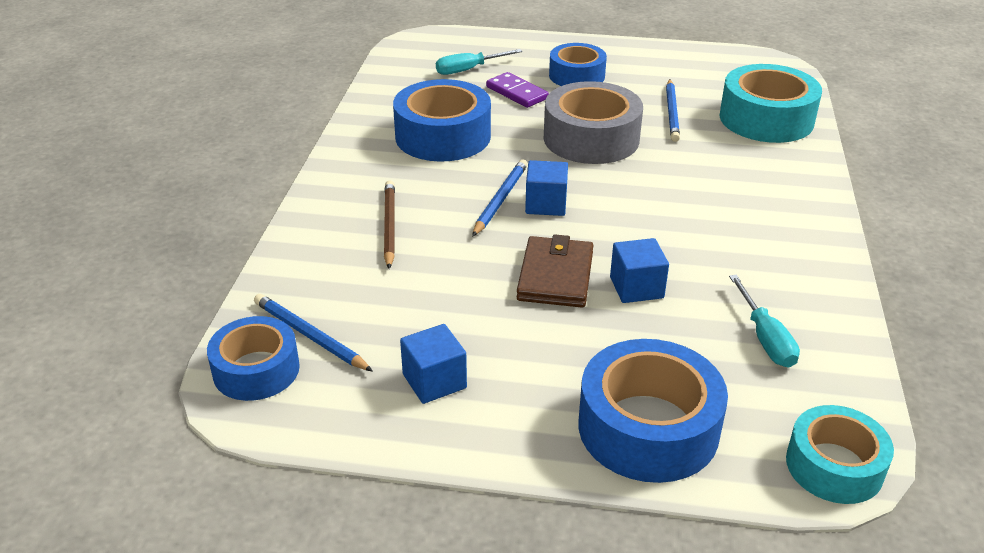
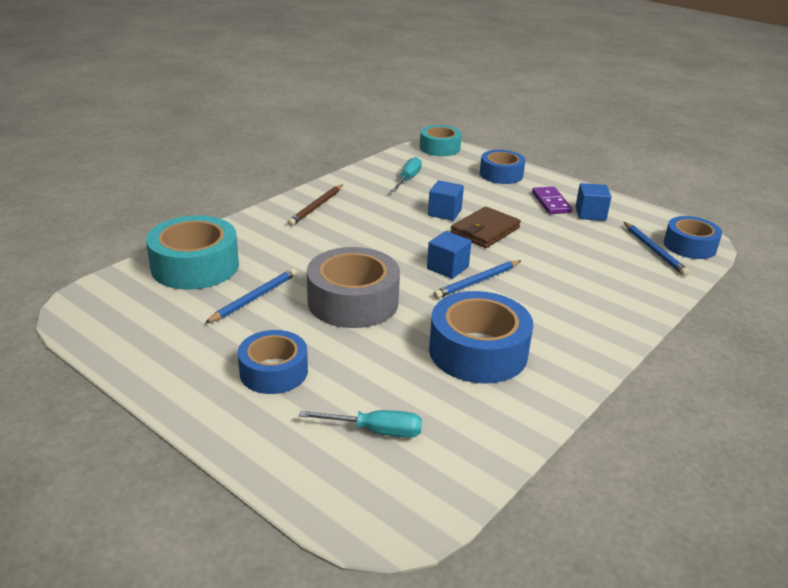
camera: 150 degrees left, 5 degrees down
(389, 226) = (574, 292): brown pencil -> brown pencil (316, 207)
(517, 93) = (359, 374): purple domino -> purple domino (551, 203)
(648, 427) = (501, 174): blue tape -> blue tape, size x0.65

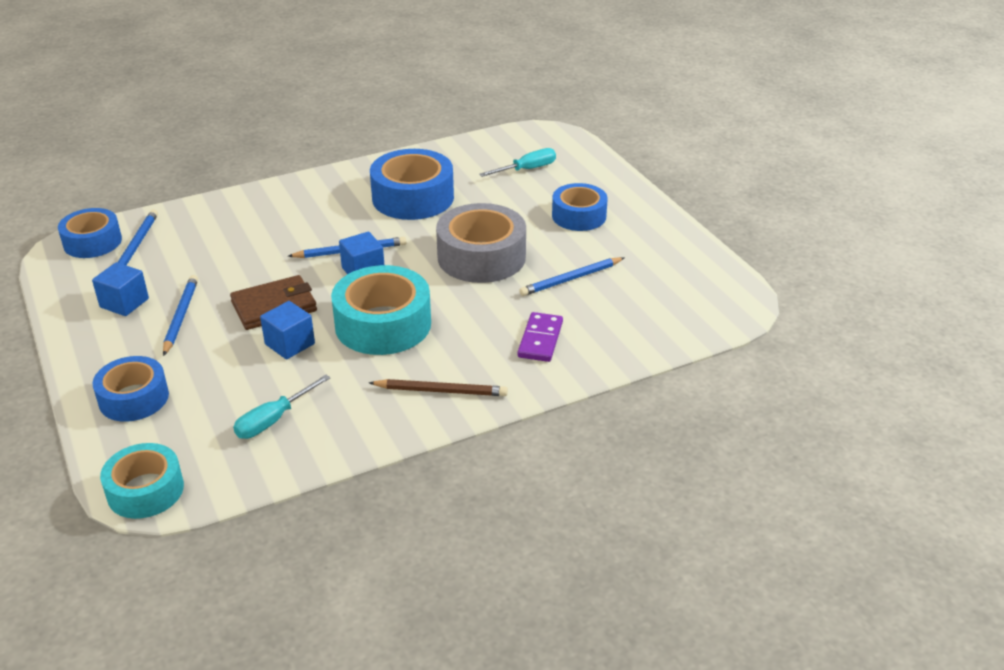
camera: 155 degrees left, 5 degrees up
(195, 266) = (620, 329): turquoise tape -> turquoise tape (383, 324)
(316, 207) = (440, 391): brown pencil -> brown pencil turned 45 degrees clockwise
(375, 431) = (527, 169): turquoise screwdriver -> turquoise screwdriver turned 120 degrees clockwise
(539, 213) = (181, 317): none -> blue pencil
(551, 203) = (143, 330): purple domino -> purple domino (540, 339)

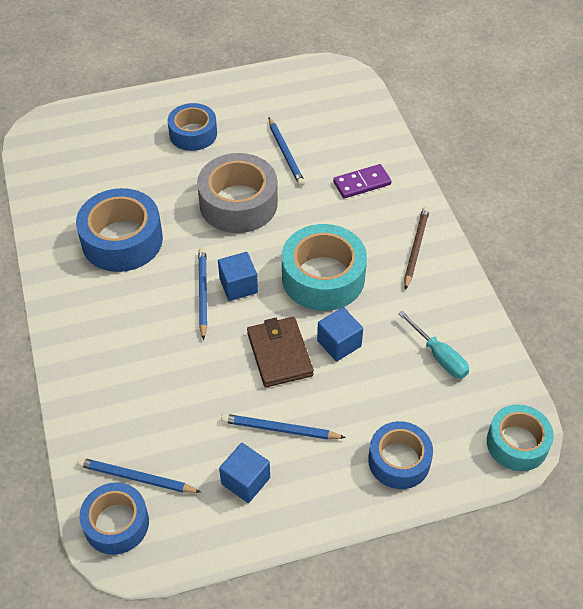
camera: 80 degrees left, 15 degrees up
(527, 169) = (101, 154): turquoise screwdriver -> none
(540, 339) = (362, 183): purple domino -> purple domino turned 45 degrees counterclockwise

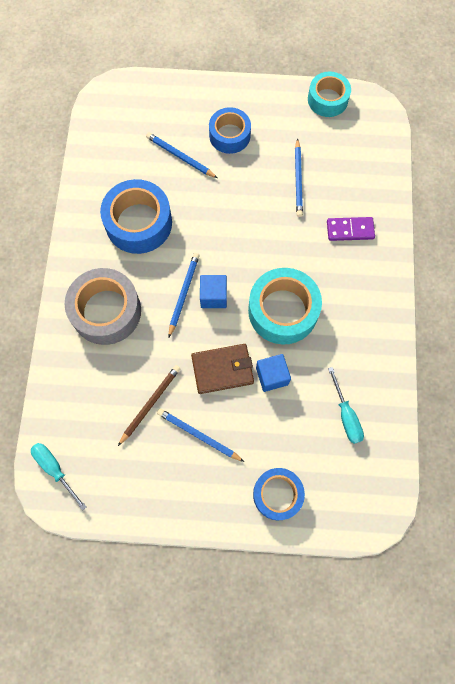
camera: 20 degrees right, 20 degrees up
(116, 523) = (55, 469): blue tape -> turquoise screwdriver
(136, 478) = (81, 437): blue pencil -> blue pencil (180, 156)
(238, 203) = (241, 217): grey tape -> grey tape (106, 311)
(245, 481) = (158, 469): blue cube -> none
(279, 354) = (222, 369): brown wallet -> brown wallet turned 75 degrees clockwise
(416, 248) = (369, 309): brown pencil -> brown pencil (150, 404)
(517, 443) = (374, 513): turquoise tape -> turquoise tape (327, 99)

